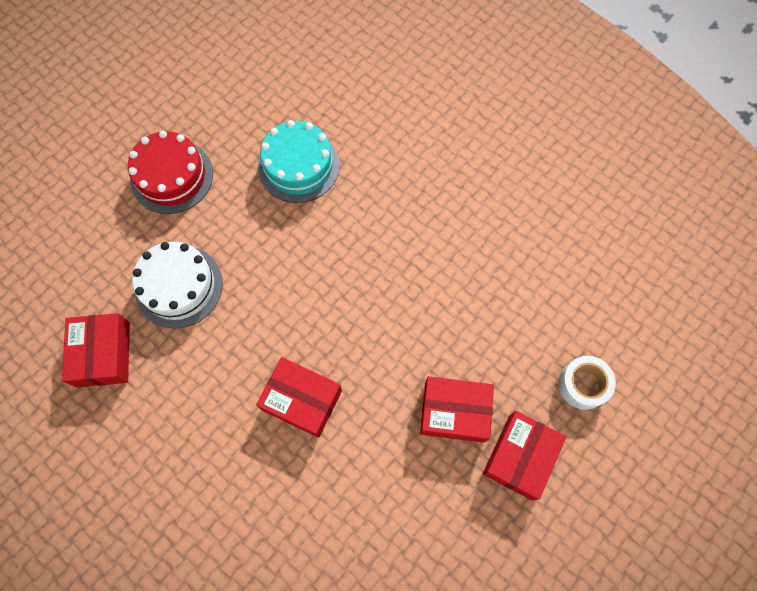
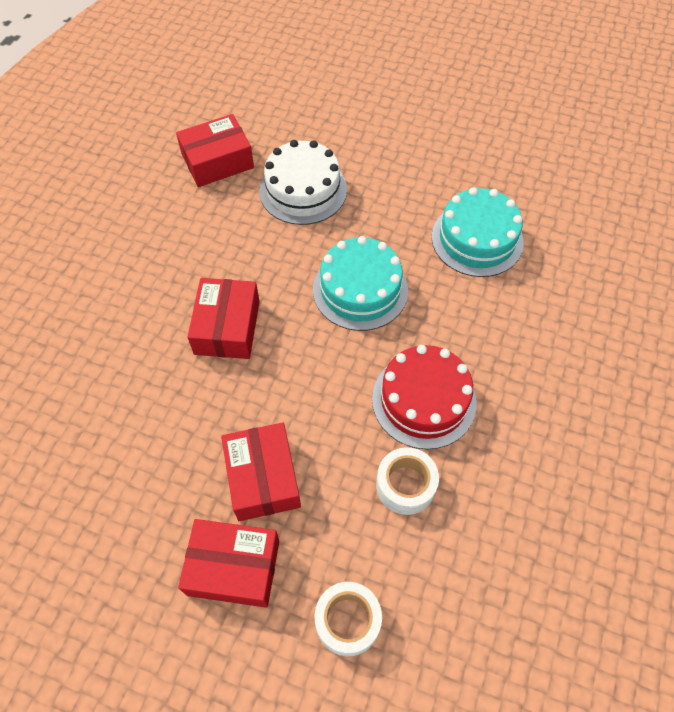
camera: 70 degrees right, 10 degrees down
(172, 176) = (410, 145): red cake -> red cake (424, 400)
(309, 276) = (360, 289): none -> turquoise cake
(495, 306) = (405, 485): none -> white tape

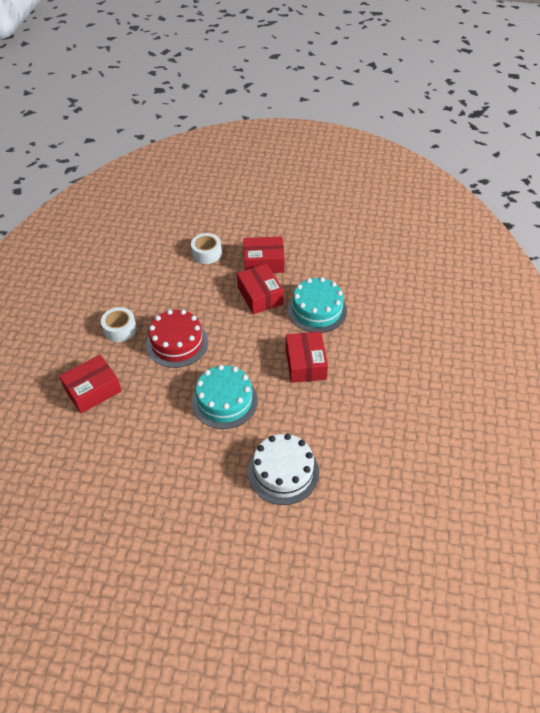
camera: 170 degrees right, 10 degrees down
(217, 161) = (361, 487): red box -> red box (93, 390)
(405, 485) = (184, 303): white tape -> white tape (120, 329)
(477, 239) = (142, 452): turquoise cake -> turquoise cake (317, 310)

